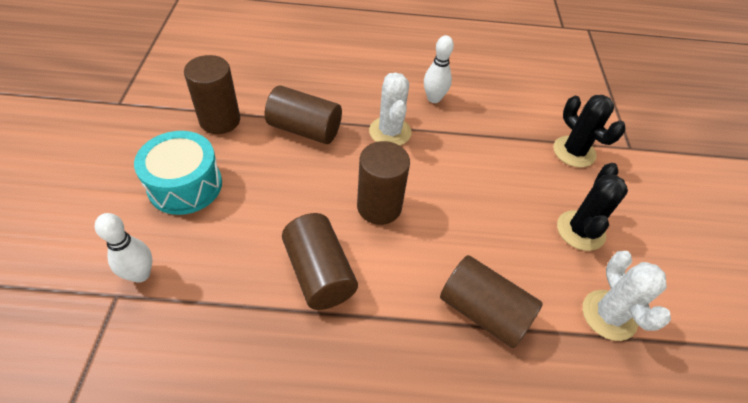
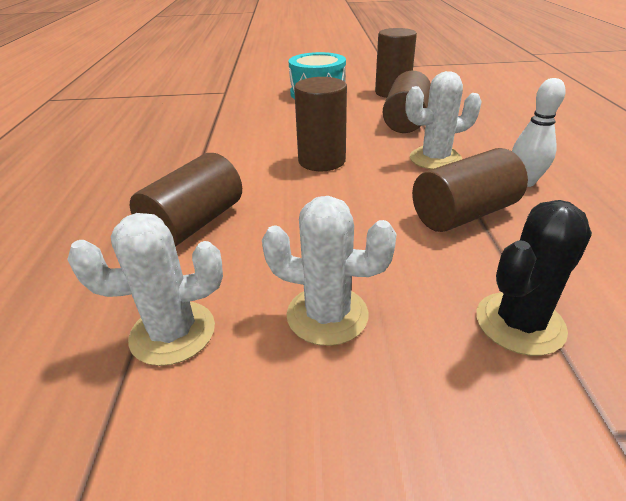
camera: 90 degrees right, 15 degrees down
(140, 274) = (240, 94): white bowling pin -> none
(319, 273) = (242, 143): brown cylinder -> brown cylinder (463, 214)
(580, 230) = (327, 315): black cactus -> white cactus

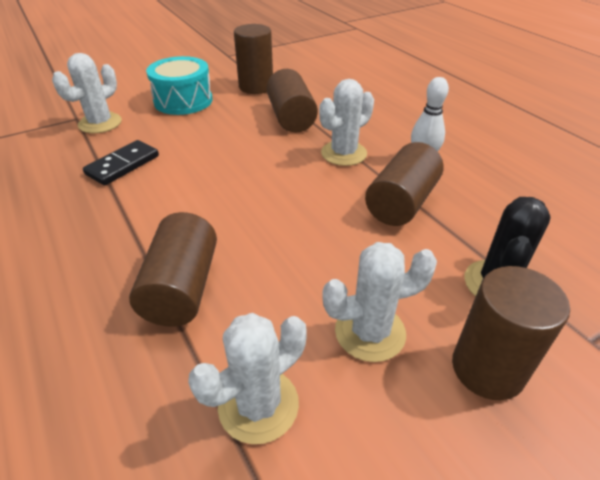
camera: 30 degrees left, 5 degrees up
(229, 128) = (123, 165): none -> black domino
(239, 98) = (100, 123): none -> white cactus
(322, 161) = (249, 181): brown cylinder -> brown cylinder (487, 368)

